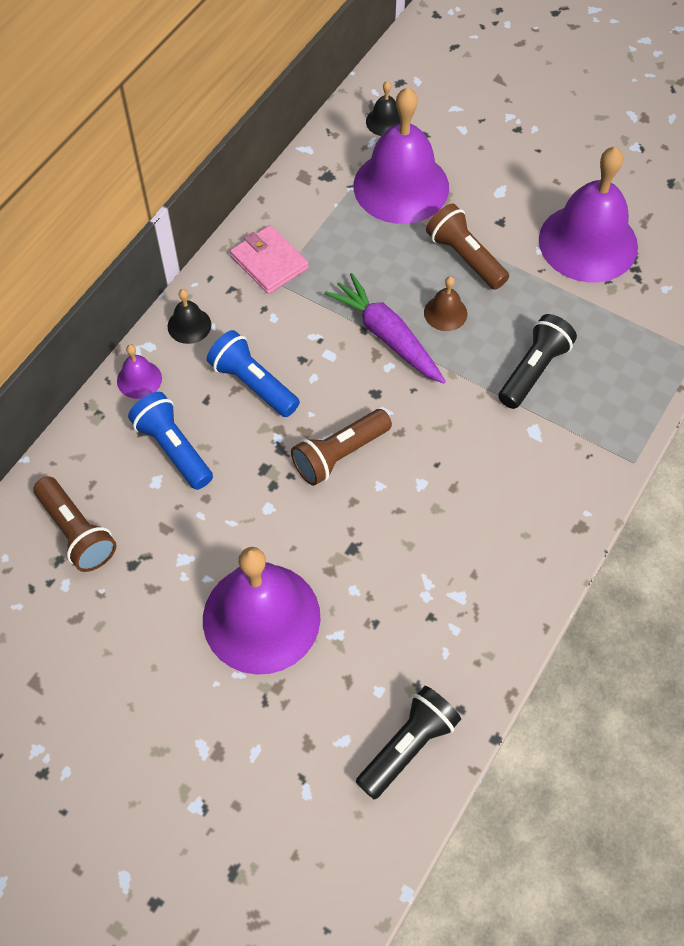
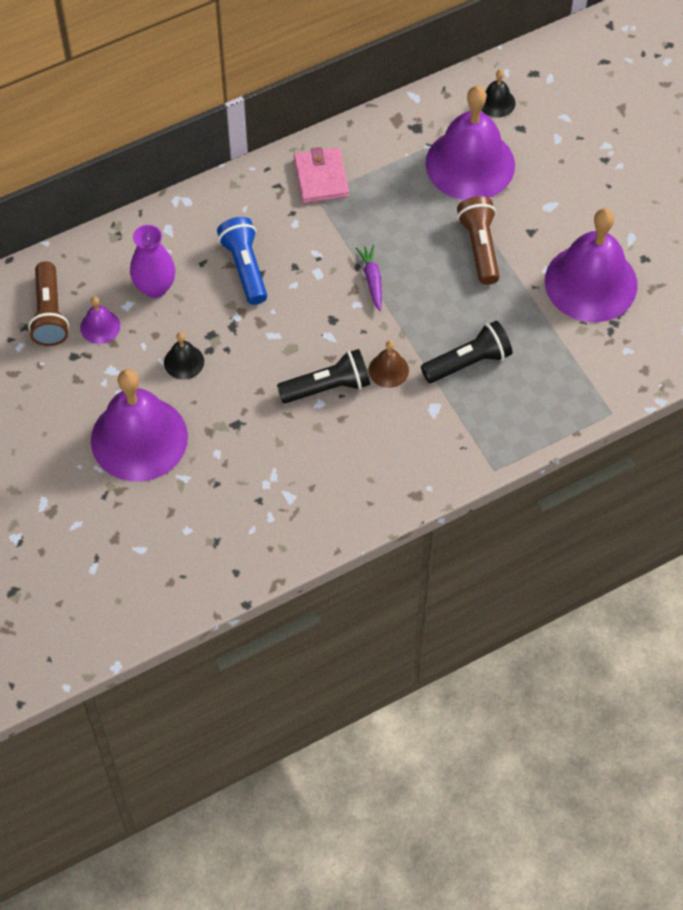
camera: 30 degrees right, 0 degrees up
(139, 379) = (163, 223): purple bell -> purple bell (100, 326)
(173, 449) = (155, 287): blue flashlight -> purple vase
(189, 325) = (227, 199): black bell -> black bell (184, 362)
(339, 454) = (273, 352): brown flashlight -> none
(386, 336) = (372, 280): purple carrot -> purple carrot, size x0.56
(408, 746) = (181, 576): black flashlight -> black flashlight (327, 387)
(445, 313) = (431, 284): brown bell -> brown bell (388, 370)

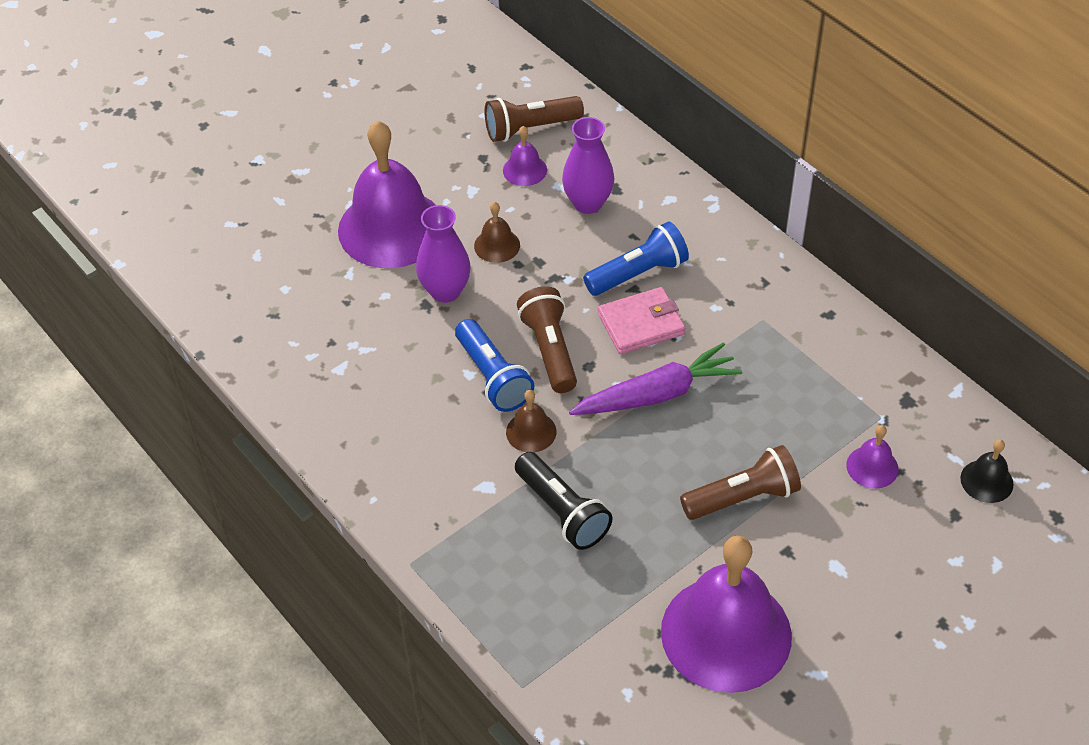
camera: 80 degrees right, 10 degrees down
(184, 362) = (497, 245): black bell -> brown bell
(225, 407) = (445, 291): none -> purple vase
(309, 343) = (550, 350): none -> brown flashlight
(321, 178) = (791, 319): pink wallet -> pink wallet (641, 324)
(327, 387) = (493, 377): black flashlight -> blue flashlight
(372, 280) = (657, 394): purple carrot -> purple carrot, size x1.80
(470, 164) = (872, 467): purple bell -> purple bell, size x0.43

